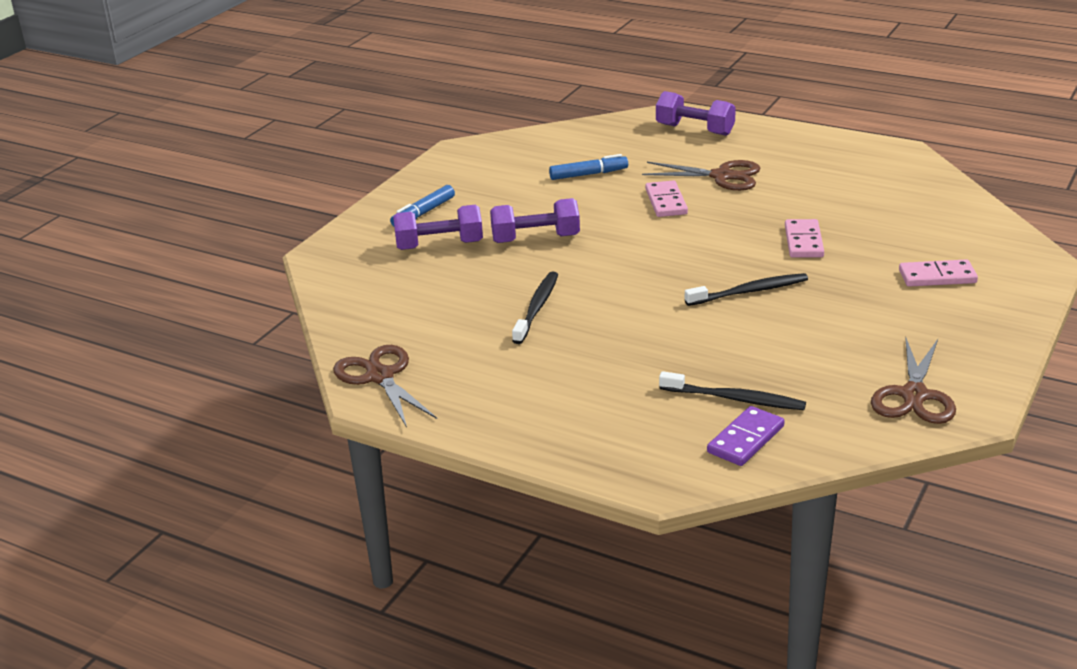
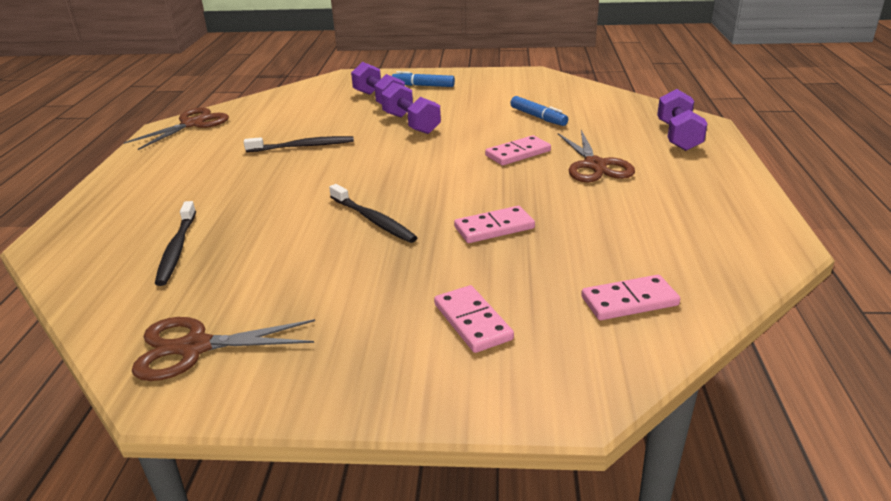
camera: 65 degrees right, 0 degrees up
(745, 439) = (109, 266): purple domino -> none
(941, 217) = (629, 301): none -> pink domino

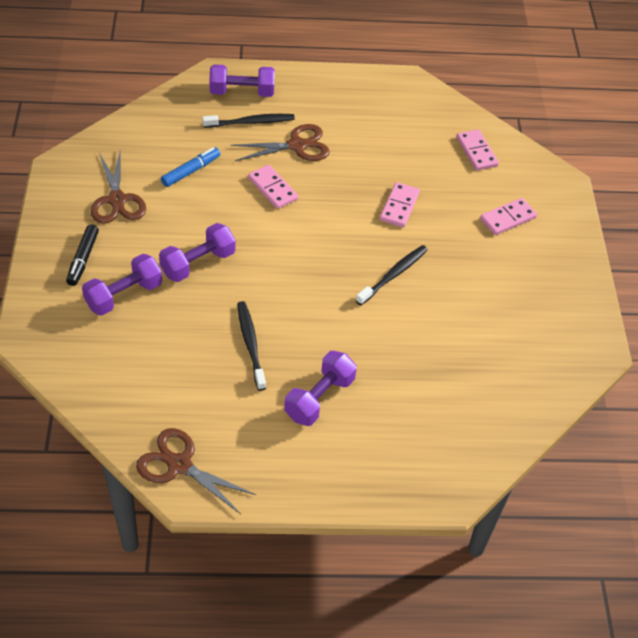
camera: 100 degrees left, 20 degrees up
(177, 249) = (449, 393): black toothbrush -> black toothbrush (251, 122)
(194, 348) = (558, 347): brown scissors -> brown scissors (117, 200)
(220, 177) = (319, 398): none -> purple dumbbell
(423, 86) = (83, 259): blue marker -> black marker
(494, 228) = (399, 206): pink domino -> pink domino turned 45 degrees clockwise

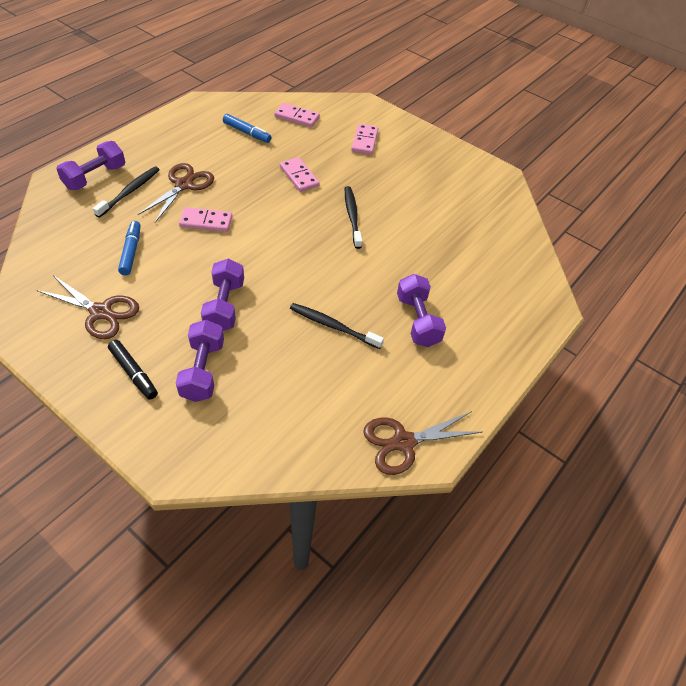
camera: 50 degrees left, 0 degrees up
(410, 136) = (247, 133): none -> blue marker

